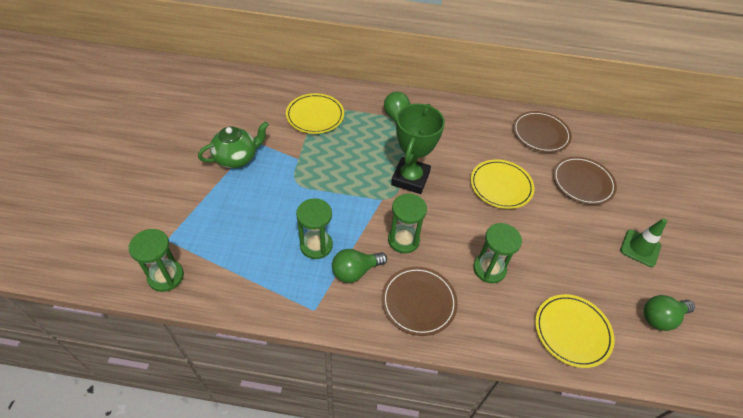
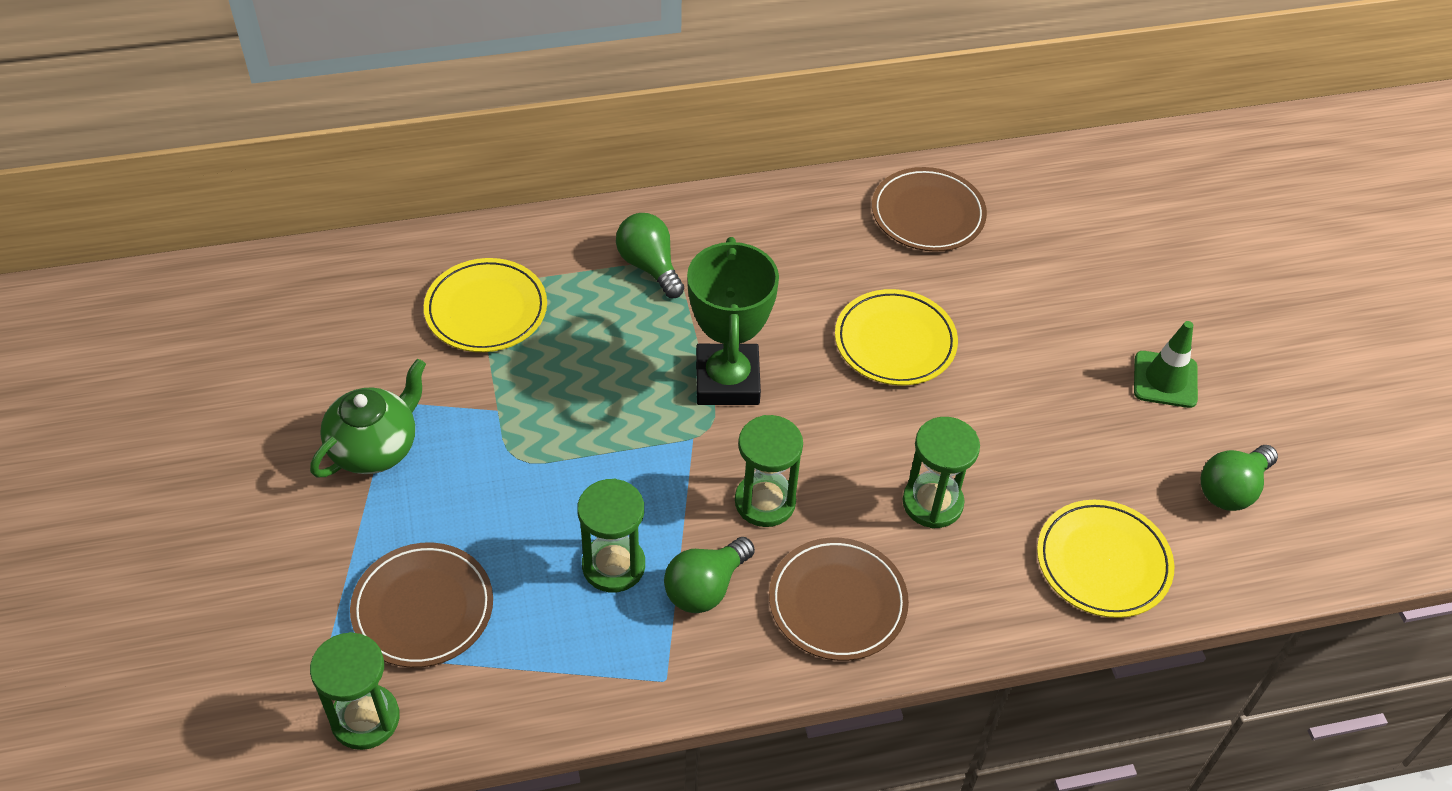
camera: 20 degrees left, 0 degrees up
(582, 182) = (1033, 288): brown plate -> brown plate (423, 608)

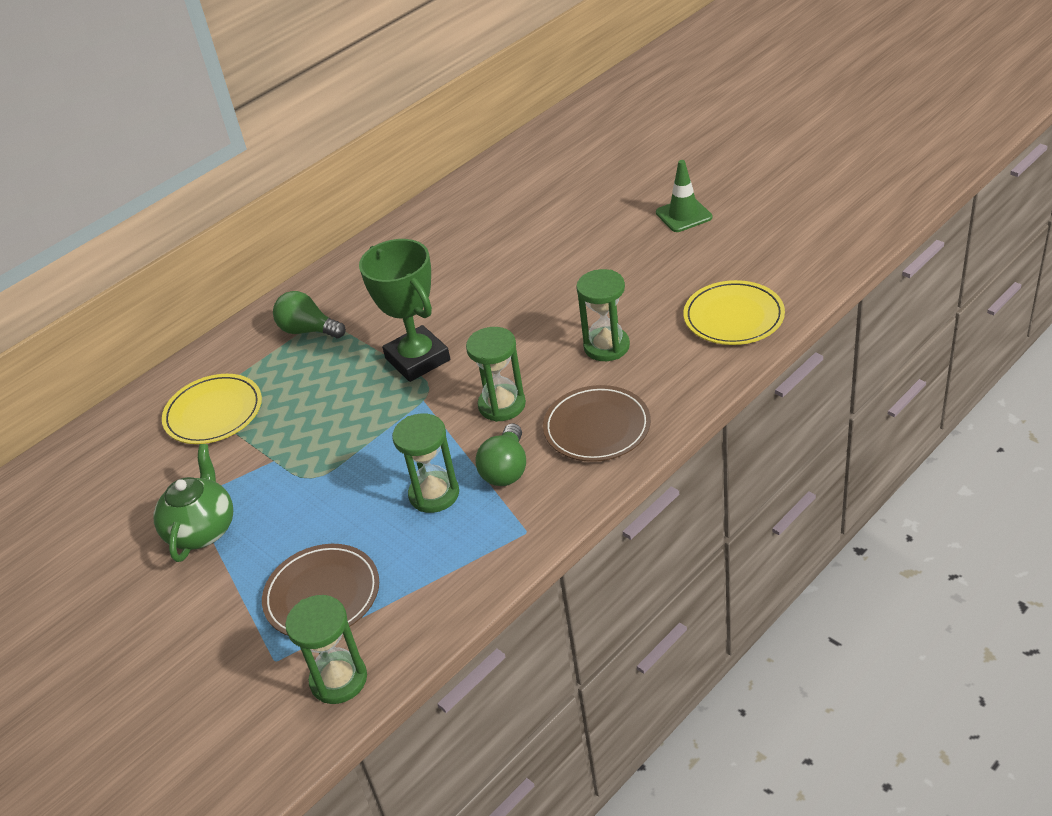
camera: 25 degrees left, 10 degrees down
(895, 341) = (506, 283): yellow plate -> none
(928, 214) = (466, 212): brown plate -> none
(1231, 489) = (770, 244): green light bulb -> none

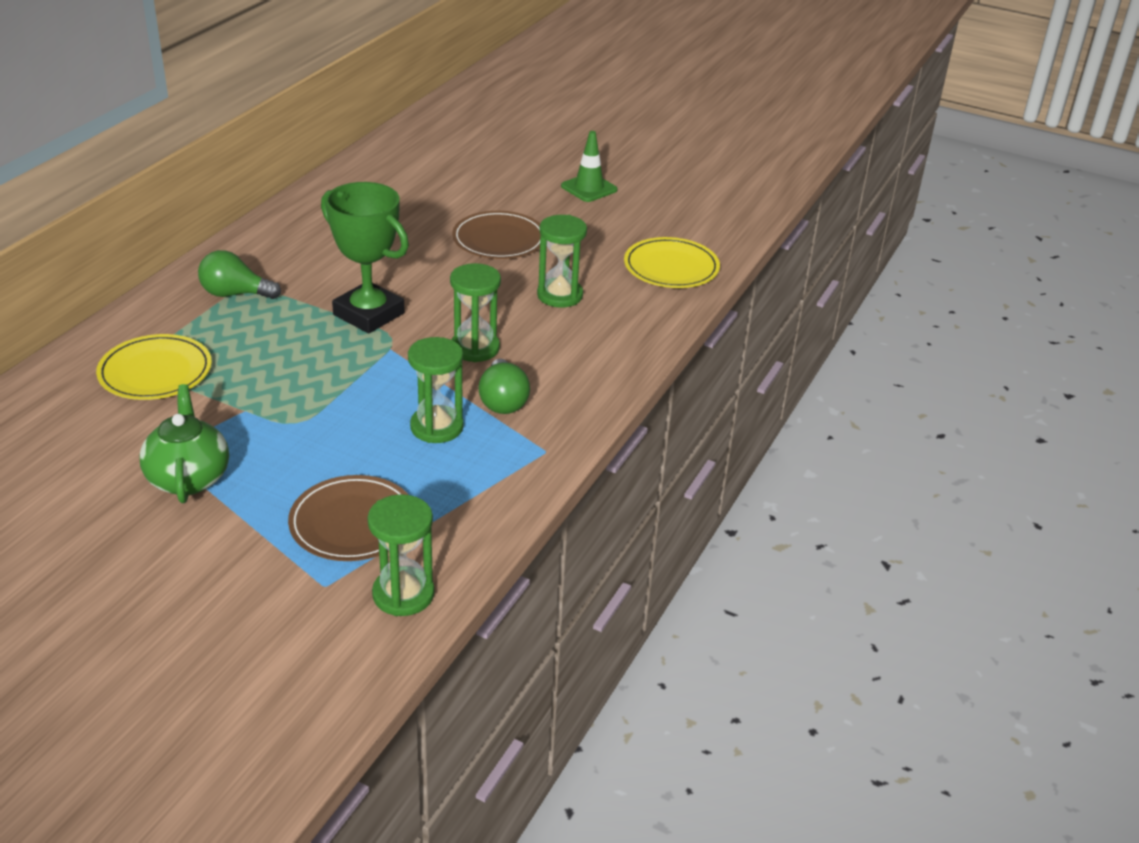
camera: 25 degrees left, 5 degrees down
(597, 427) = (579, 361): brown plate -> brown plate (499, 240)

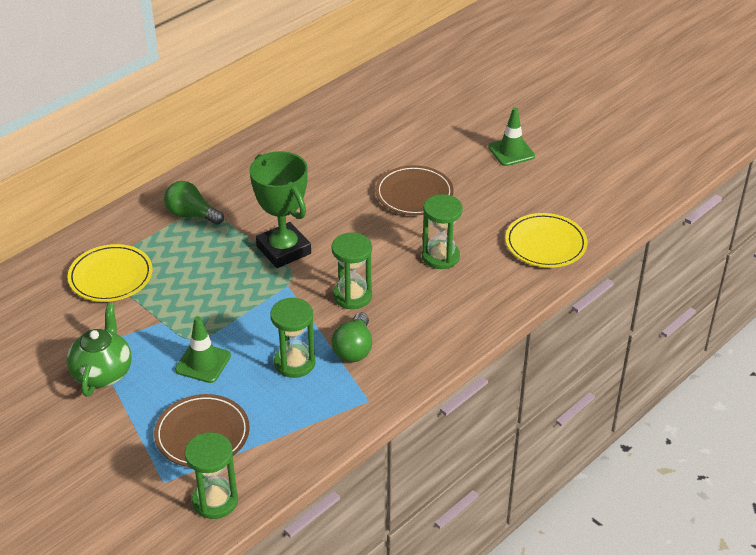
camera: 20 degrees right, 5 degrees up
(319, 446) = (203, 363): none -> green traffic cone

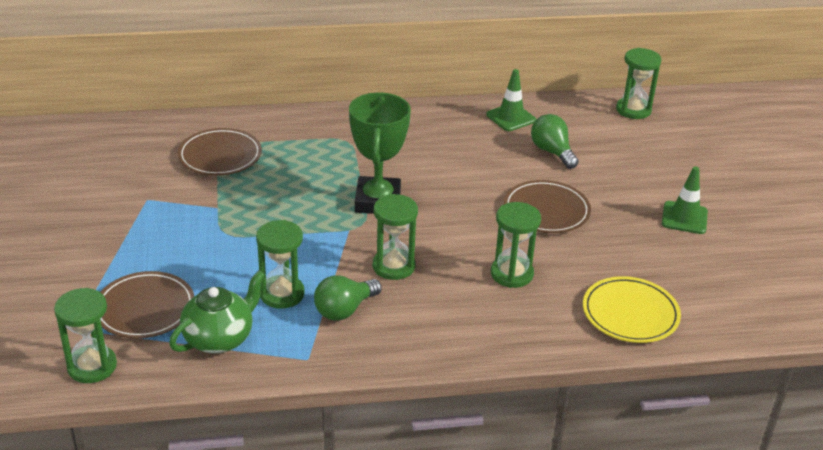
camera: 35 degrees right, 5 degrees down
(103, 372) = (130, 222): green teapot -> green teapot (220, 338)
(111, 276) = (220, 156): yellow plate -> brown plate
(191, 215) = (334, 140): green light bulb -> green light bulb (552, 152)
(203, 363) = (211, 255): green traffic cone -> green traffic cone (511, 117)
(393, 78) = (633, 110): none -> green hourglass

